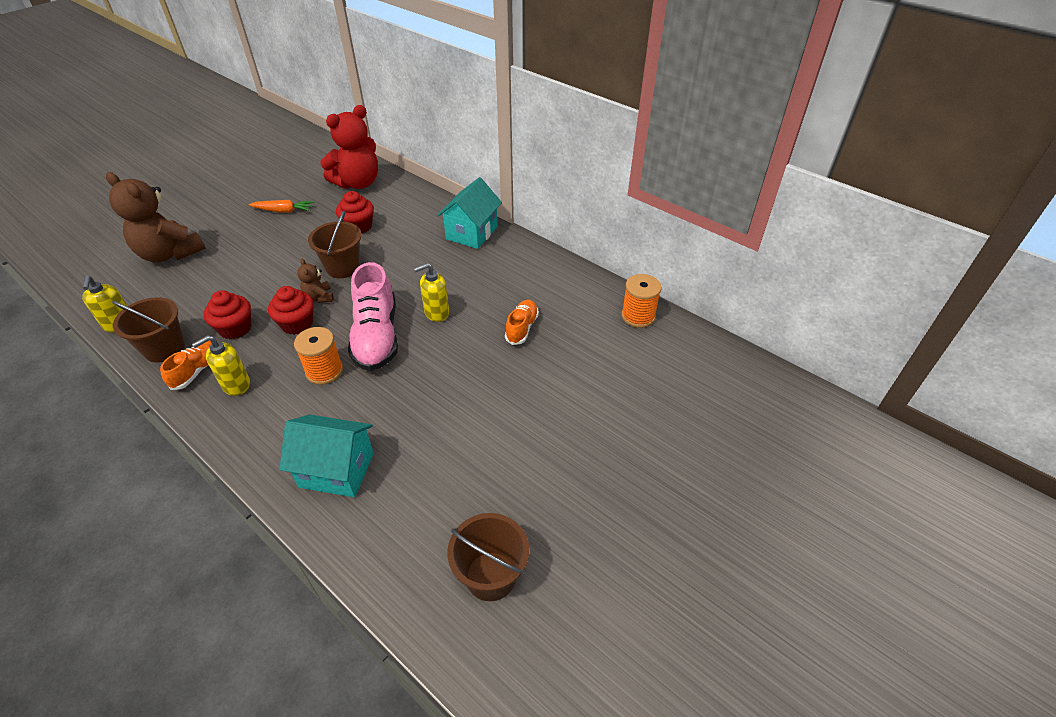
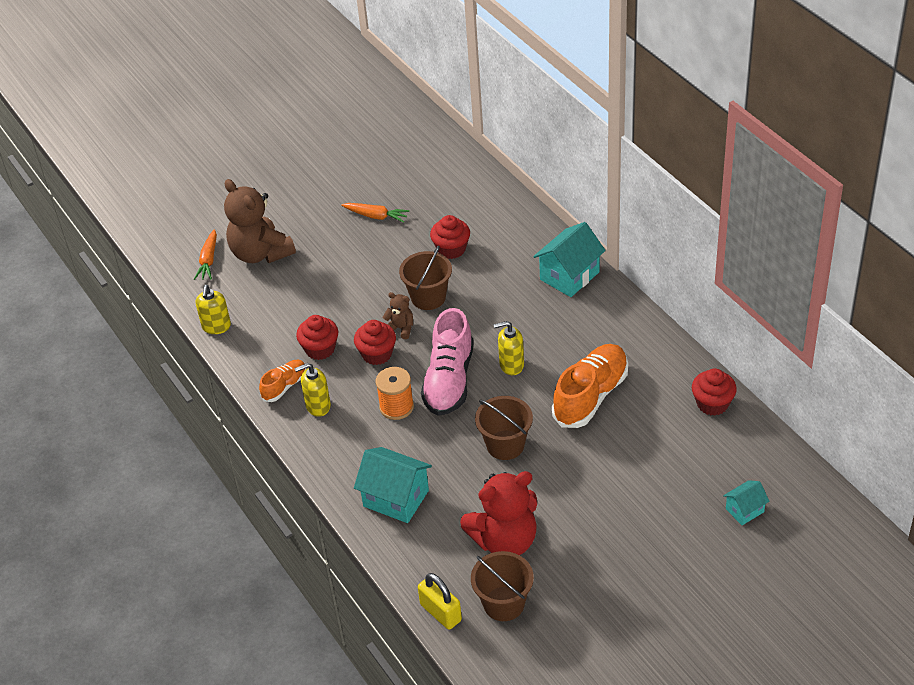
camera: 20 degrees right, 0 degrees up
(114, 267) = (208, 260): none -> orange carrot
(164, 348) = (256, 359): brown bucket -> brown bucket (505, 445)
(319, 297) = (400, 328): brown teddy bear -> brown teddy bear turned 120 degrees clockwise
(358, 183) = (459, 189): red teddy bear -> red teddy bear (505, 540)
(415, 607) = (441, 612): none -> yellow padlock
(522, 328) = (590, 396): orange shoe -> orange shoe, size x1.86
(638, 316) = (712, 404): orange spool -> red cupcake
(712, 410) = (744, 510): none -> turquoise house

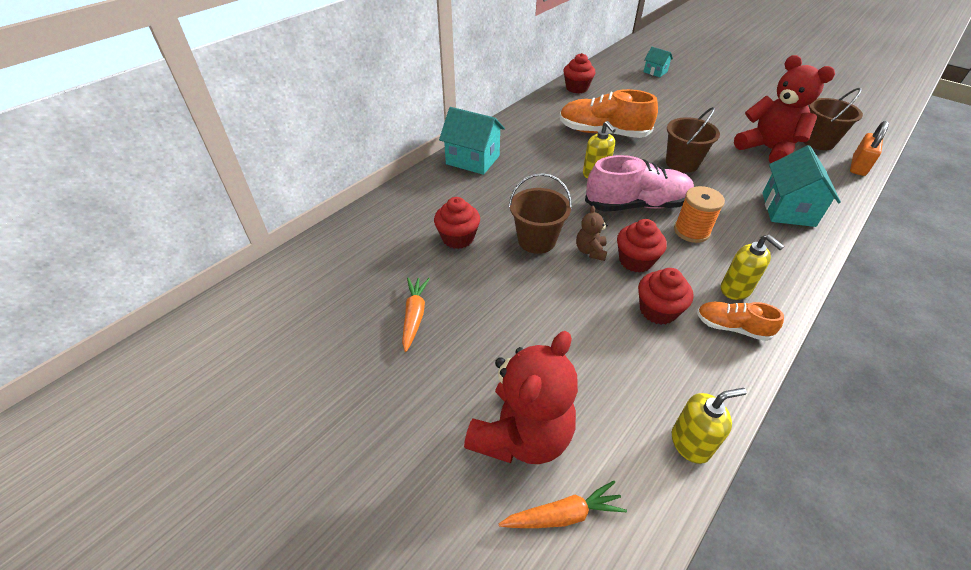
camera: 110 degrees left, 0 degrees up
(260, 253) = (521, 435): brown teddy bear -> red teddy bear
(441, 612) = (858, 166): yellow padlock -> orange padlock

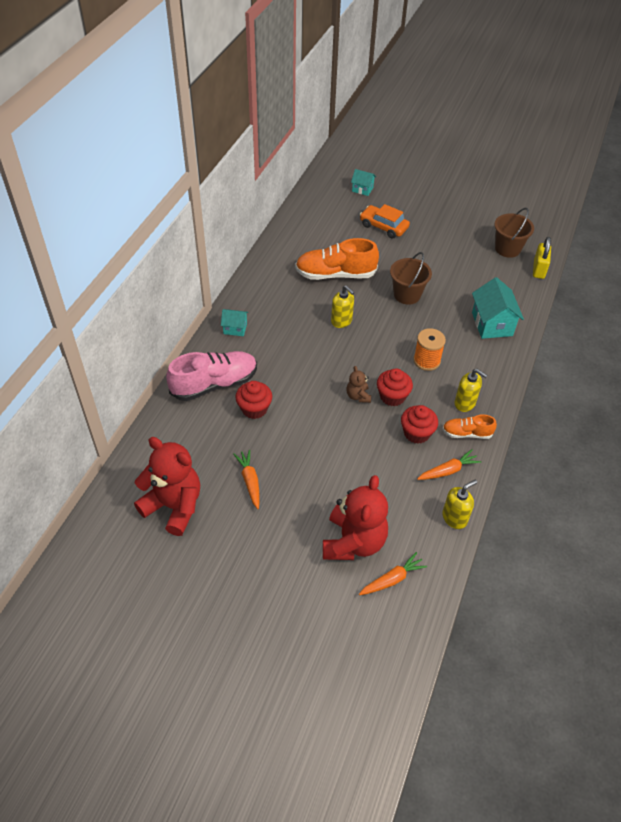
camera: 20 degrees left, 5 degrees up
(473, 160) = (235, 328): turquoise house -> turquoise house, size x0.55
(536, 240) = (315, 396): brown bucket -> none
(577, 88) = (297, 224): red cupcake -> none
(636, 205) = (381, 345): pink shoe -> pink shoe (214, 384)
(670, 102) = (383, 226): none -> orange car
(694, 370) = (448, 470): none -> orange carrot
(767, 149) = (470, 265): red teddy bear -> red teddy bear (174, 506)
(858, 166) = (539, 269): orange padlock -> yellow padlock

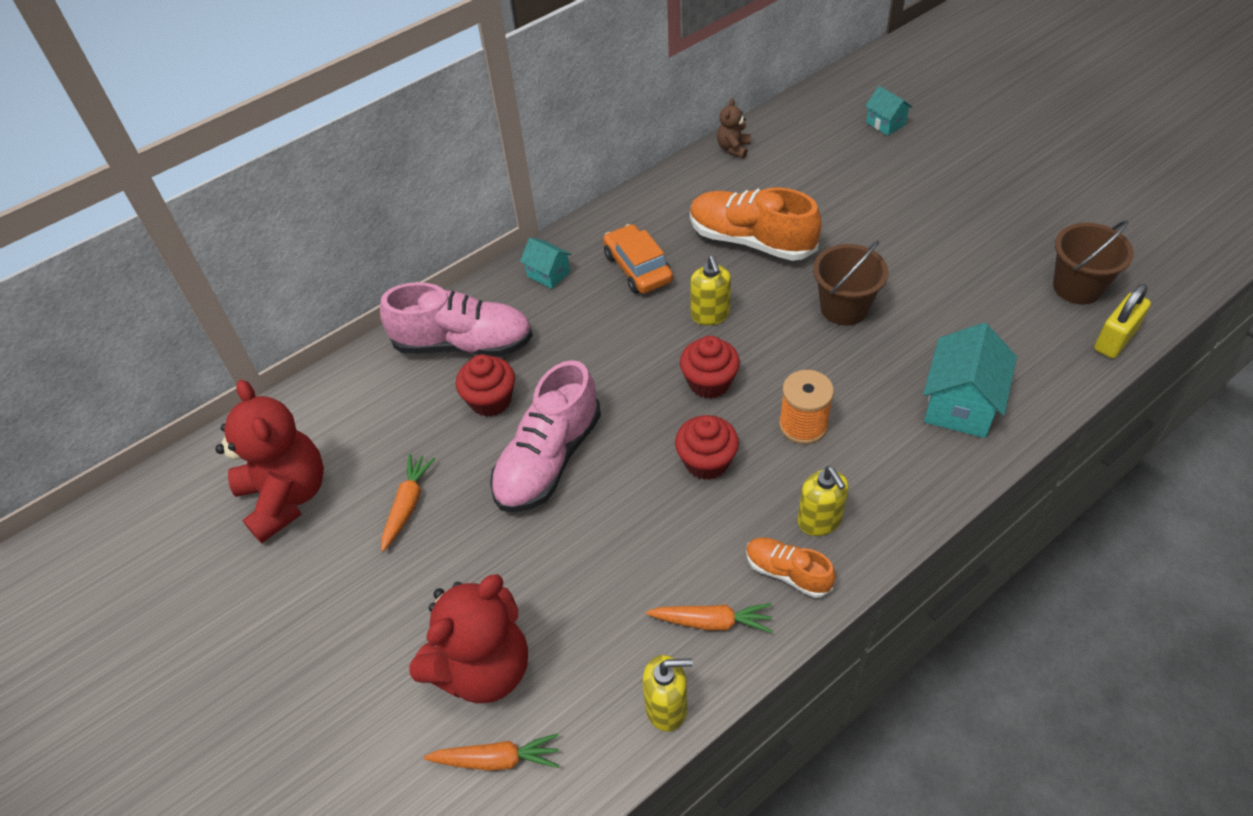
camera: 35 degrees right, 0 degrees up
(310, 427) = (548, 459): none -> pink shoe
(358, 396) = (653, 440): brown teddy bear -> brown teddy bear (733, 148)
(383, 226) = (880, 189): orange car -> orange car (638, 268)
(416, 433) = (704, 537): red cupcake -> red cupcake (709, 382)

